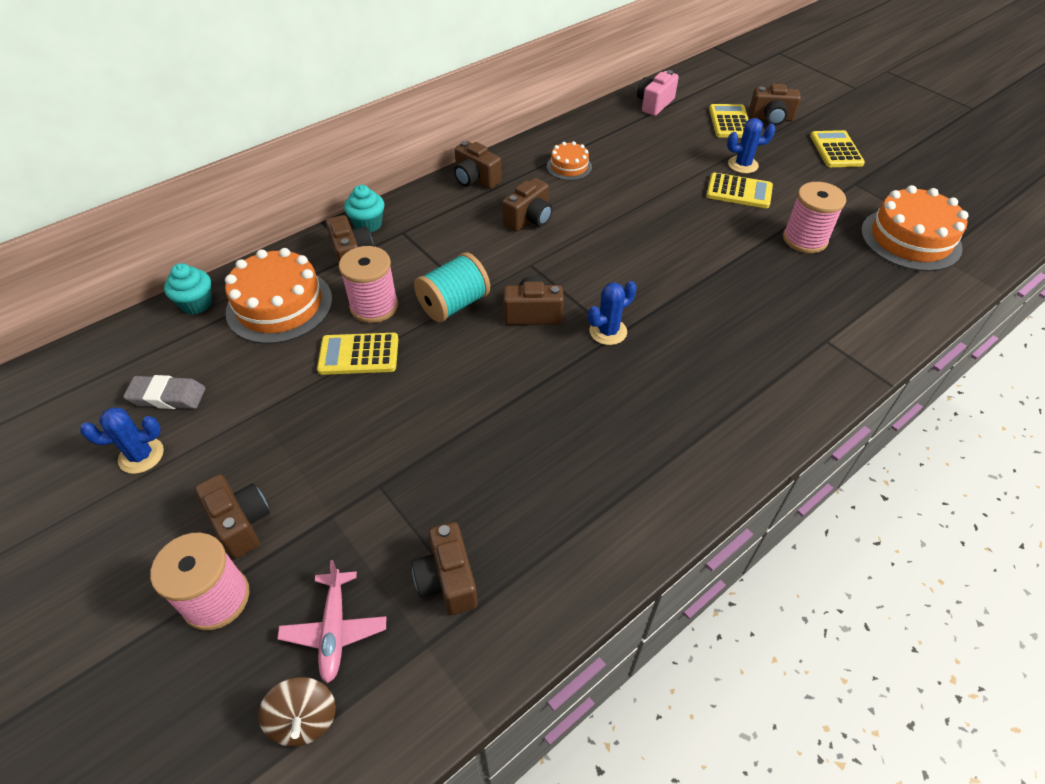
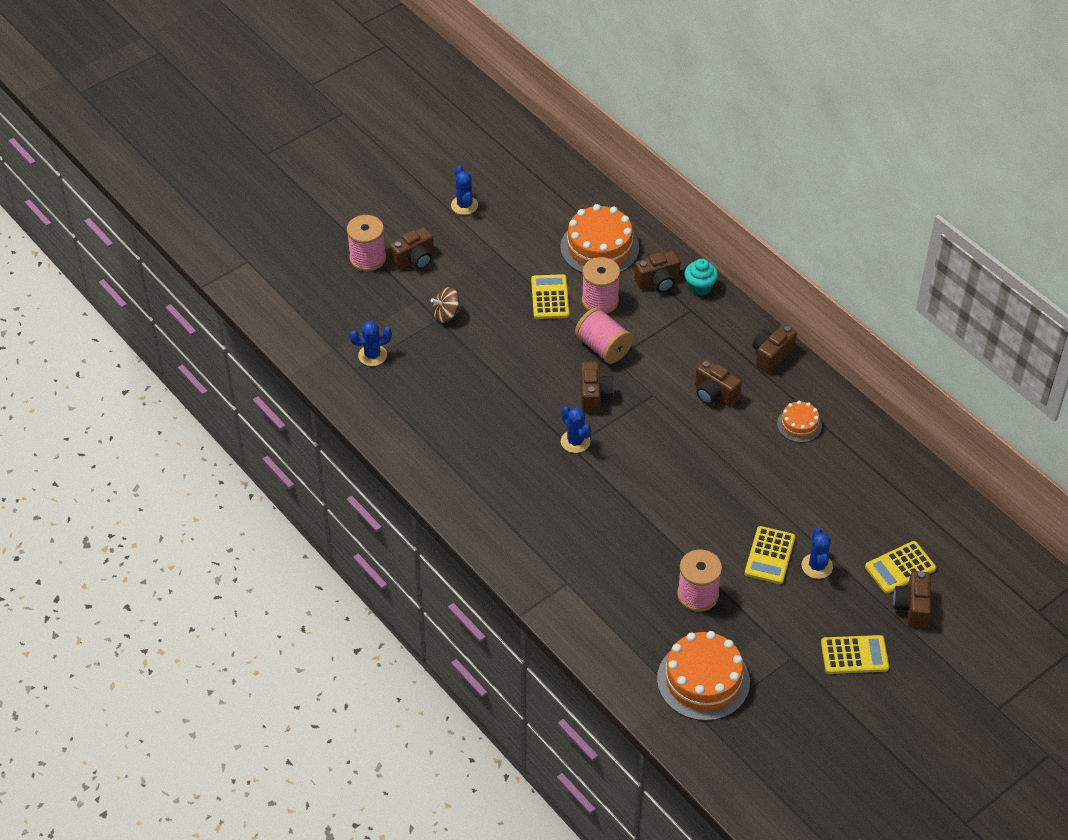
camera: 90 degrees right, 0 degrees up
(167, 396) = (512, 206): grey eraser -> none
(197, 304) = (600, 202): turquoise cupcake -> none
(304, 719) = (300, 303): brown spinning top -> brown spinning top (446, 314)
(334, 630) = (346, 309): pink plane -> none
(447, 580) = (372, 355): brown camera -> blue cactus
(454, 304) = (603, 347): turquoise spool -> pink spool
(654, 104) = (928, 503): pink camera -> none
(730, 122) = (900, 568): yellow calculator -> yellow calculator turned 150 degrees clockwise

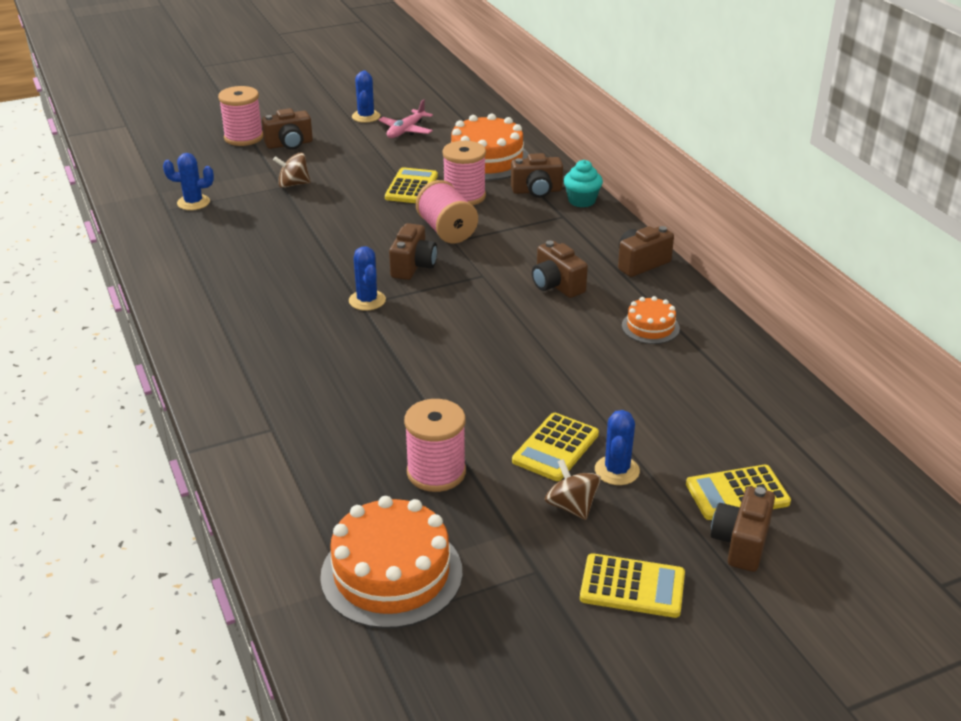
camera: 15 degrees right, 15 degrees down
(510, 219) = (406, 130): none -> pink plane
(797, 602) = (571, 506): none -> brown spinning top

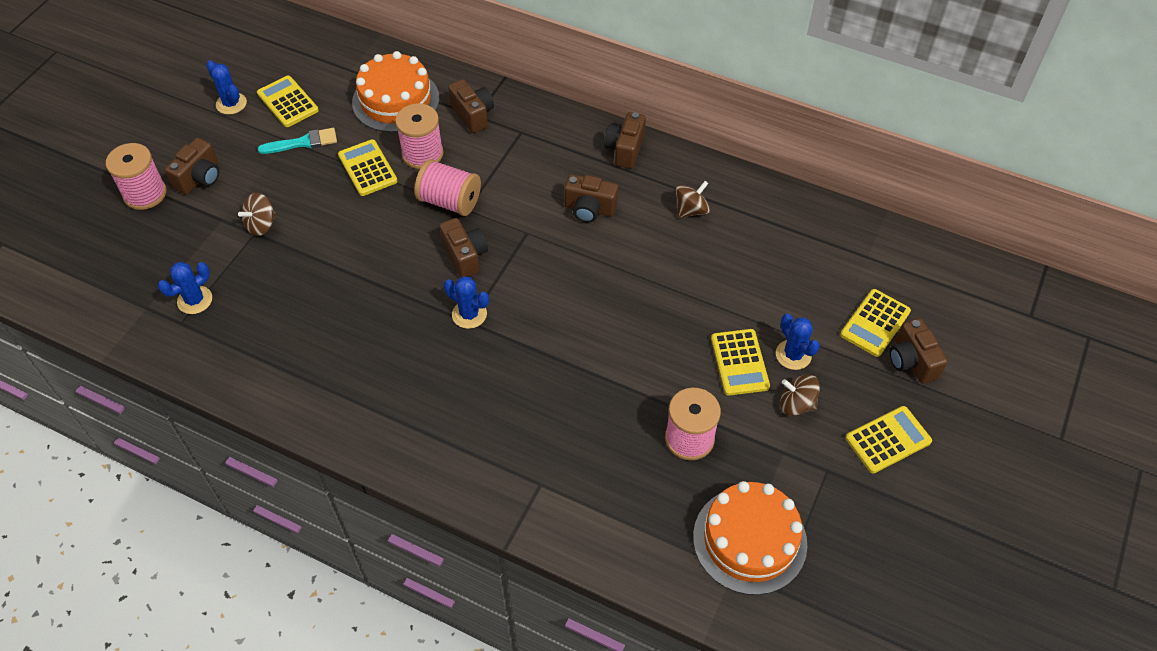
camera: 40 degrees left, 20 degrees up
(385, 155) = (303, 142): none -> turquoise brush
(406, 130) = (288, 102): pink plane -> yellow calculator
(537, 191) = (473, 115): brown camera -> brown camera turned 75 degrees counterclockwise
(581, 201) = (518, 106): turquoise cupcake -> none
(650, 327) = (691, 210): orange cake -> brown spinning top

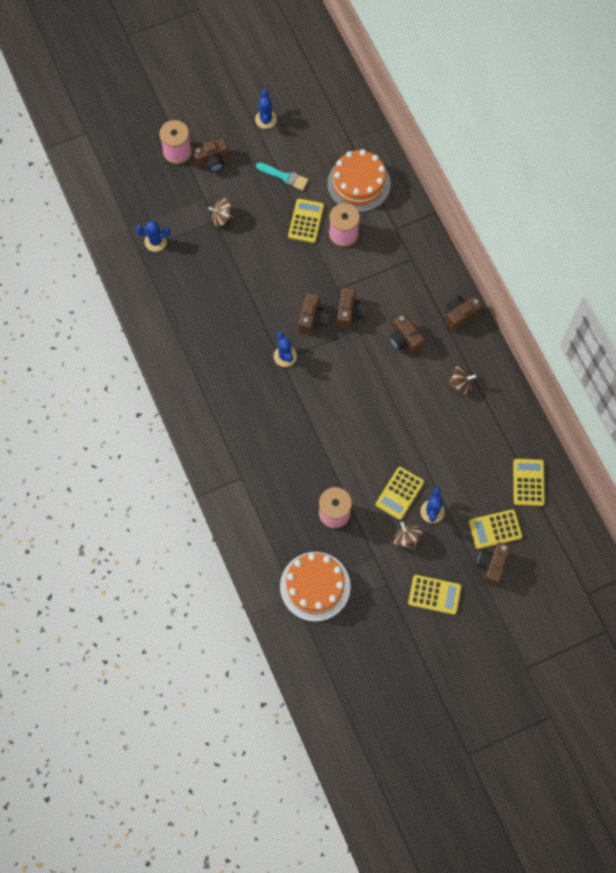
camera: 40 degrees right, 15 degrees up
(288, 102) = (297, 141): yellow calculator -> yellow calculator (528, 482)
(450, 201) = (332, 277): pink spool -> none
(473, 115) = (394, 226): brown camera -> brown camera (349, 312)

